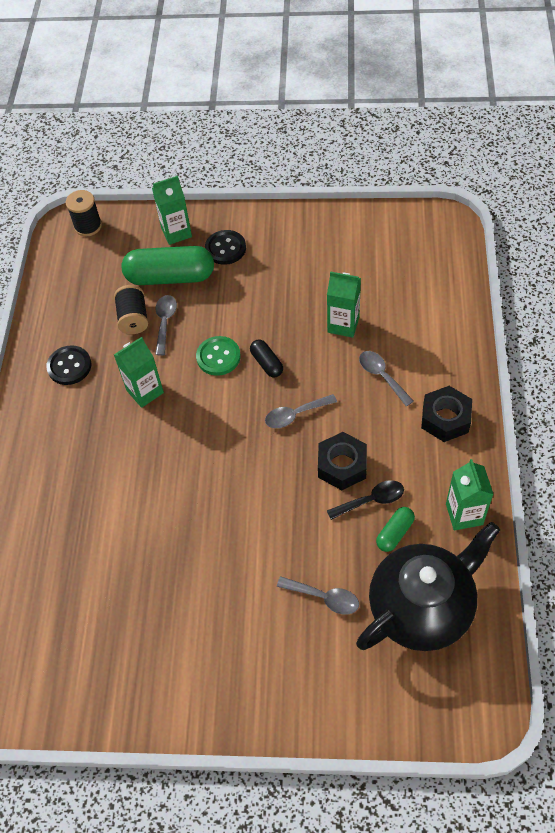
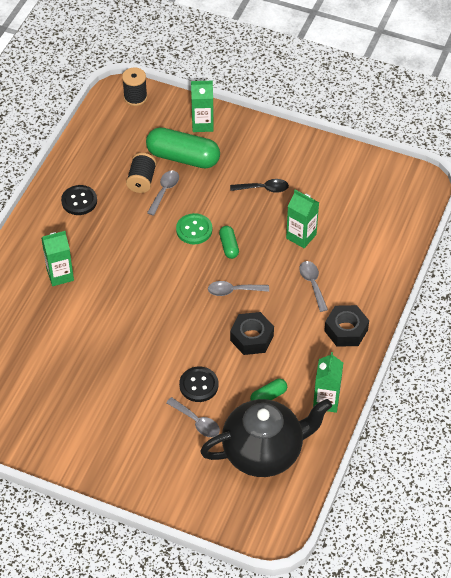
camera: 15 degrees right, 5 degrees down
(145, 391) = (128, 238): green carton -> green carton (60, 275)
(225, 248) = (235, 149): black button -> black button (198, 385)
(267, 363) = (229, 246): black capsule -> green capsule
(371, 500) = (261, 369): black spoon -> black spoon (263, 188)

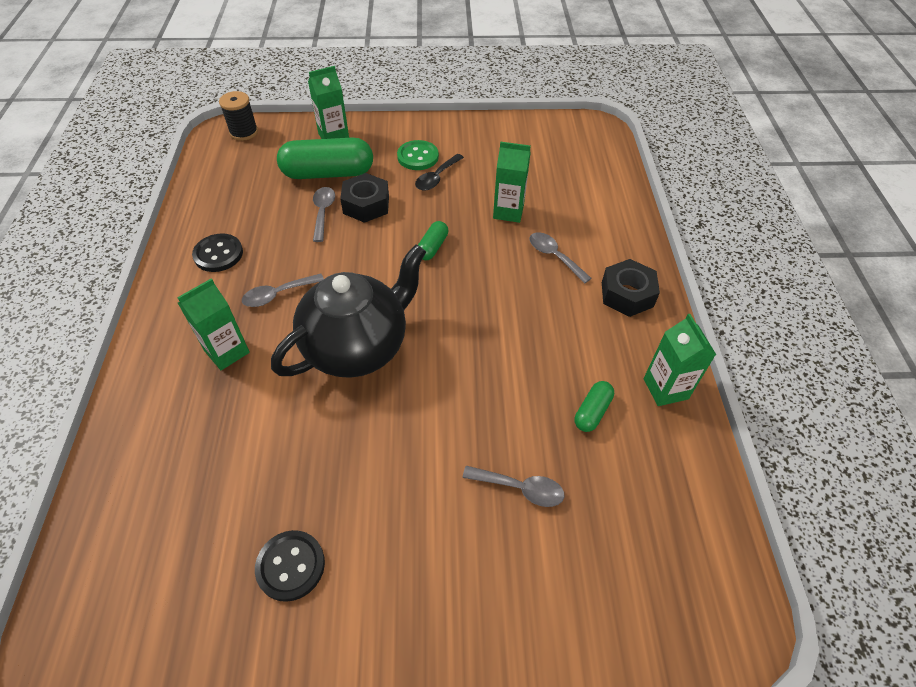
camera: 25 degrees left, 0 degrees up
(141, 180) = (289, 209): black spool -> none
(194, 230) = (380, 242): green button -> green button (418, 157)
(198, 385) = (492, 432): black button -> black button (290, 566)
(229, 246) = (432, 247): green capsule -> green capsule turned 60 degrees clockwise
(233, 291) = (467, 294): grey spoon -> grey spoon (278, 294)
(251, 338) = (523, 343): black nut -> black nut (366, 205)
(263, 188) = (437, 177): black spoon -> black spoon turned 150 degrees clockwise
(264, 451) = (637, 494): black teapot -> black teapot (357, 346)

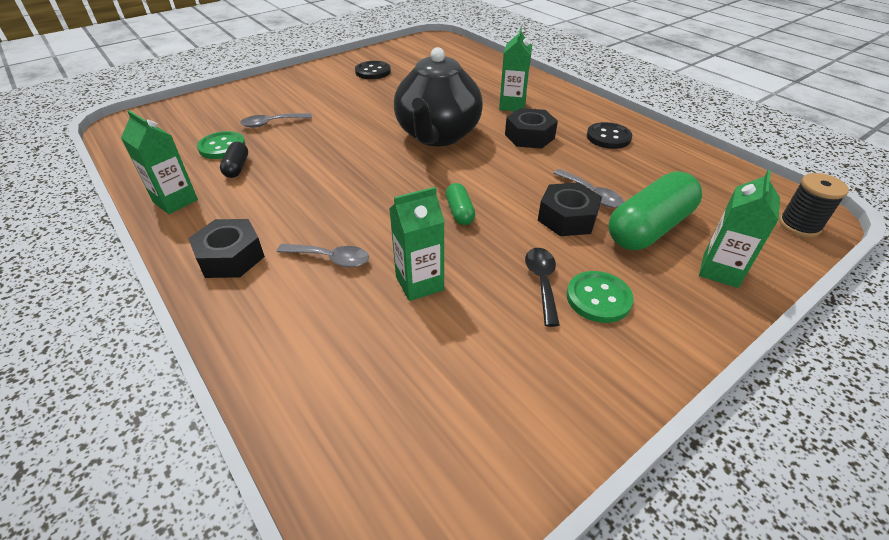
camera: 145 degrees right, 10 degrees down
(278, 294) = (529, 136): grey spoon -> black nut
(592, 411) = (237, 167): green capsule -> black capsule
(599, 466) = (222, 147): none -> green button

